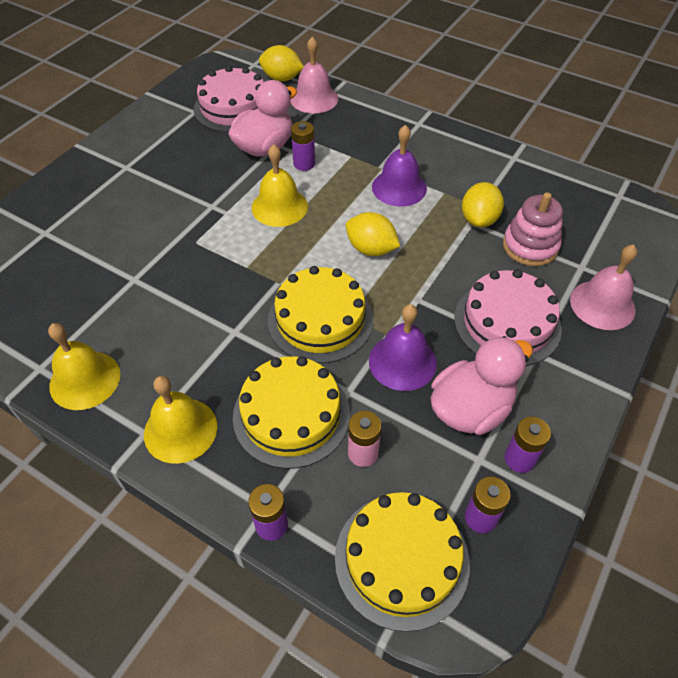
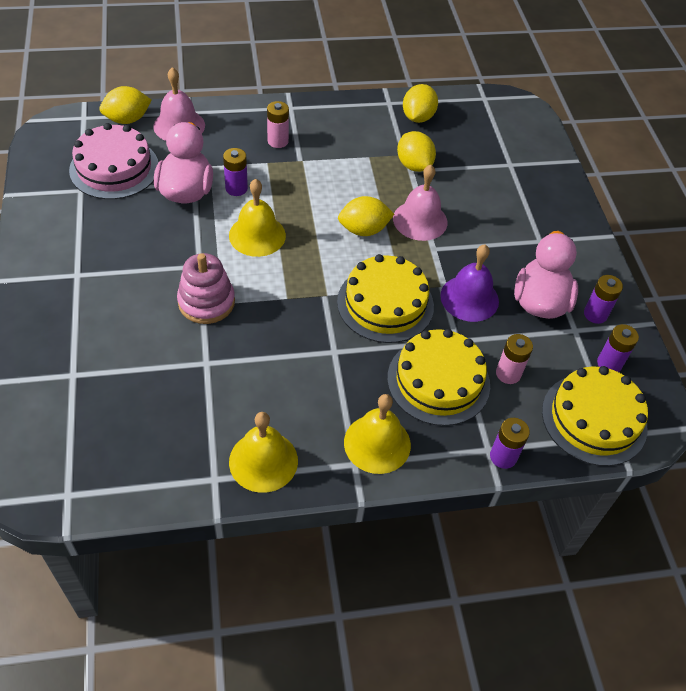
camera: 45 degrees left, 0 degrees up
(378, 144) = (278, 141): none -> pink battery
(399, 187) = (332, 169): purple bell -> none
(507, 323) = (505, 231): pink cake -> none
(528, 182) = (418, 117): none -> yellow lemon
(530, 246) = (466, 167): pink stacking toy -> pink stacking toy (206, 302)
(602, 304) = (546, 184): pink bell -> pink bell (420, 220)

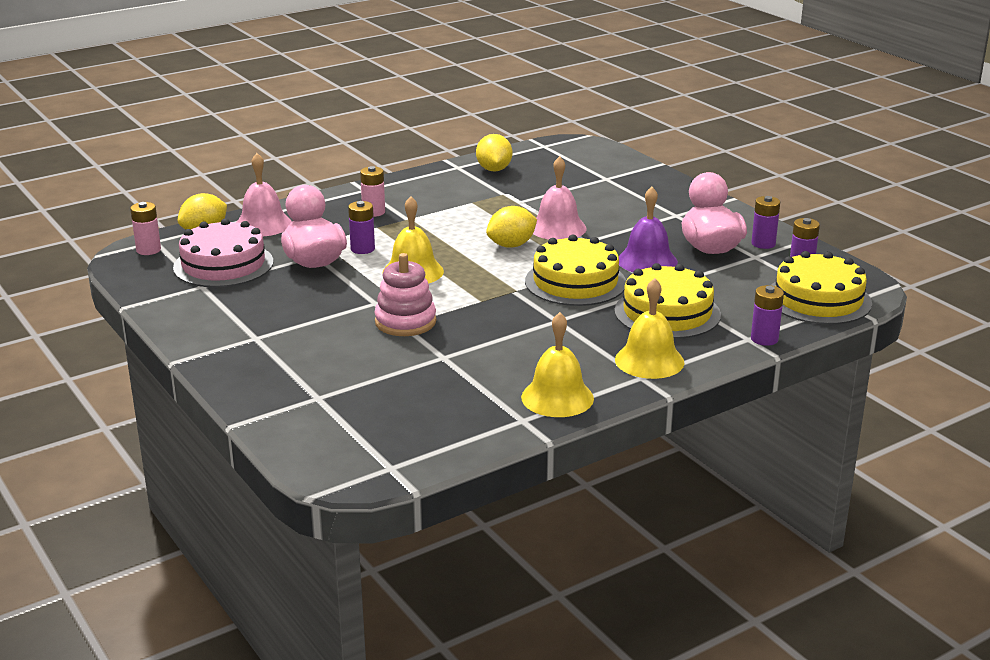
camera: 20 degrees left, 25 degrees down
(414, 165) = (519, 198): yellow lemon -> none
(508, 373) = (723, 294): pink battery -> pink battery (148, 250)

